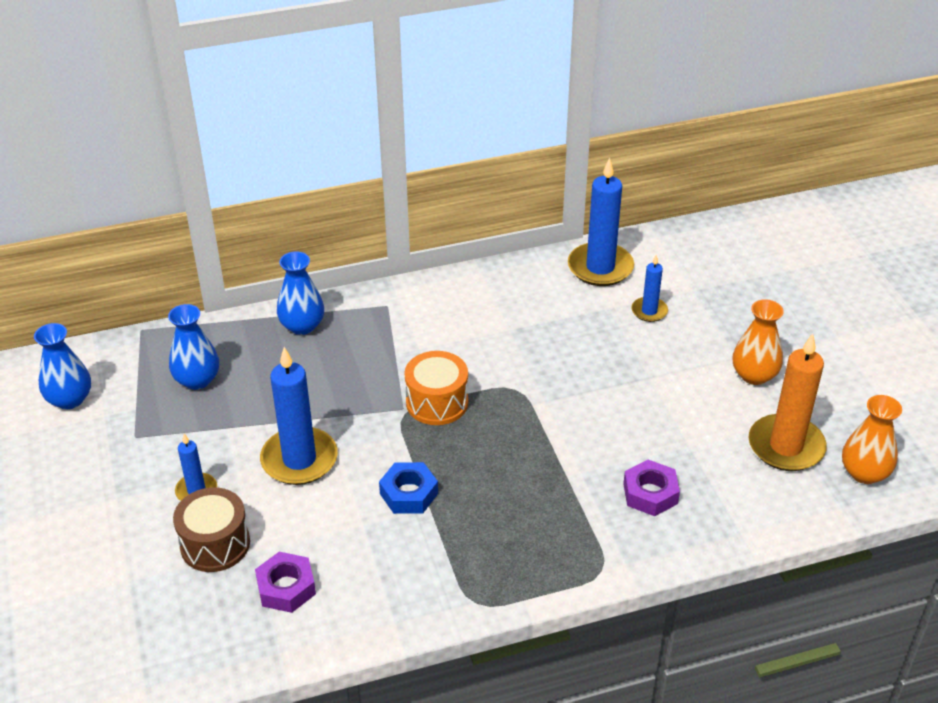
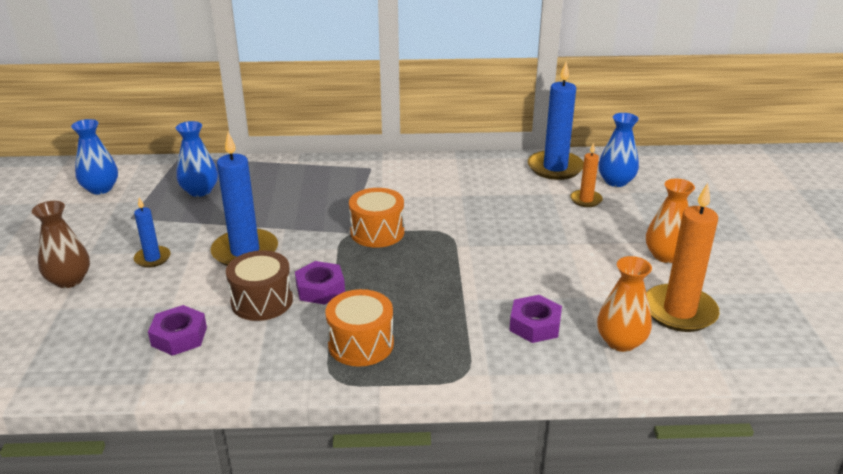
camera: 15 degrees right, 10 degrees down
(116, 541) = (69, 280): none -> brown vase
(215, 544) = (143, 296): brown drum -> brown drum (262, 301)
(302, 326) = (298, 171): blue vase -> blue vase (616, 181)
(409, 493) = (320, 289): blue nut -> purple nut
(483, 555) = (361, 344): none -> orange drum
(649, 311) = (586, 200): blue candle -> orange candle
(864, 473) = (753, 345): orange vase -> orange vase (621, 342)

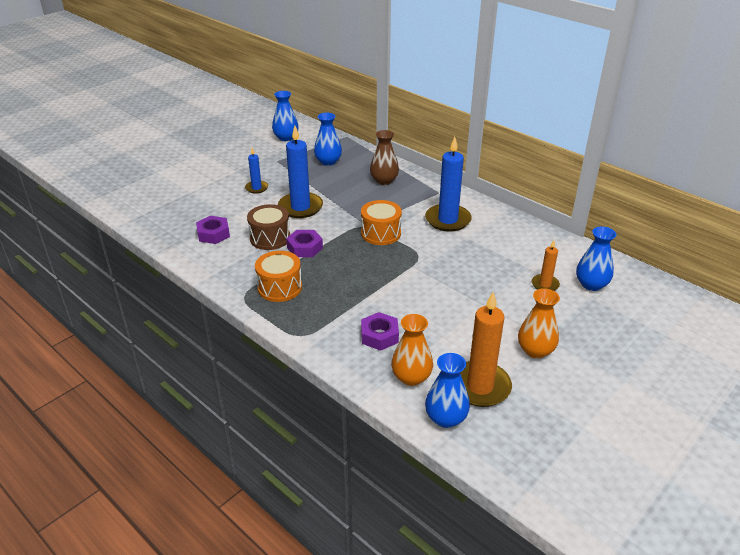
camera: 45 degrees right, 5 degrees up
(69, 280) = (210, 180): brown vase -> brown vase (384, 181)
(555, 168) = (562, 252): blue candle -> blue candle (448, 220)
(701, 355) = (446, 418): none -> blue vase

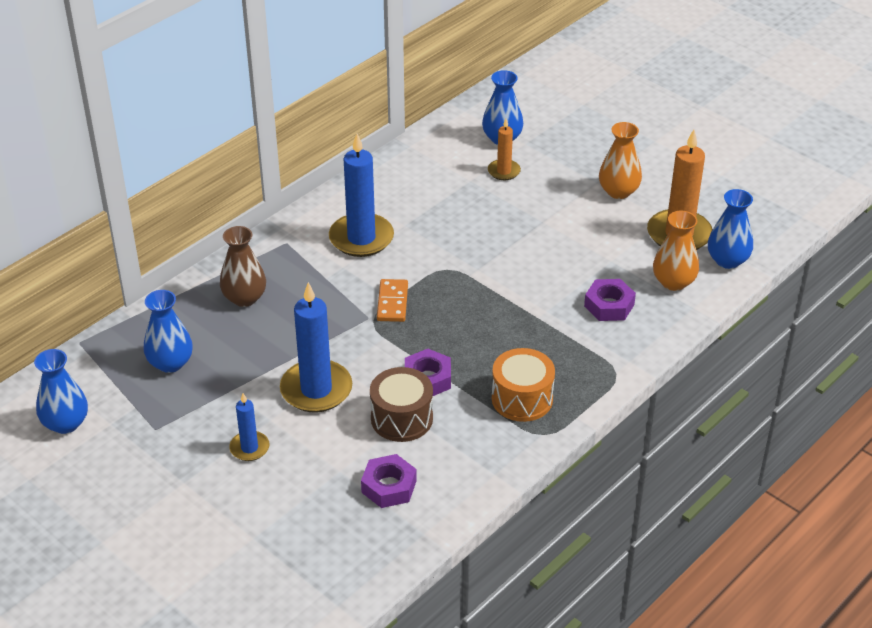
camera: 90 degrees left, 5 degrees up
(381, 233) = (392, 302): orange drum -> orange domino

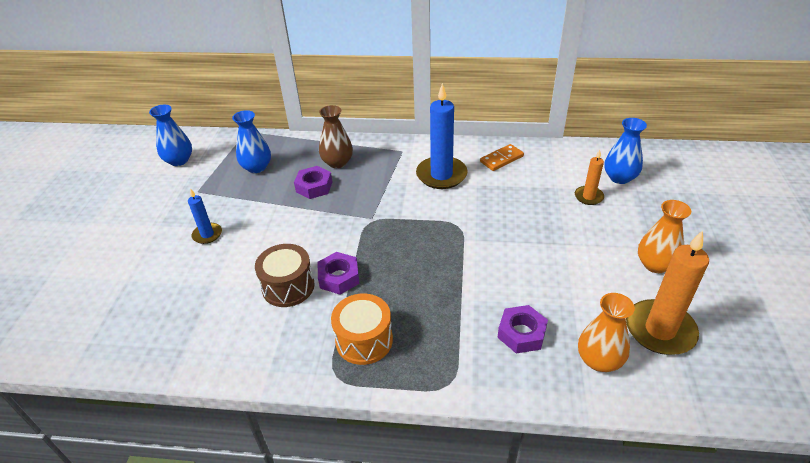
camera: 55 degrees right, 0 degrees up
(316, 389) = (283, 233): blue candle -> none
(389, 486) = (215, 318): purple nut -> purple nut (314, 187)
(392, 302) = (397, 220): orange domino -> orange domino (501, 159)
(727, 260) = (674, 383): blue vase -> none

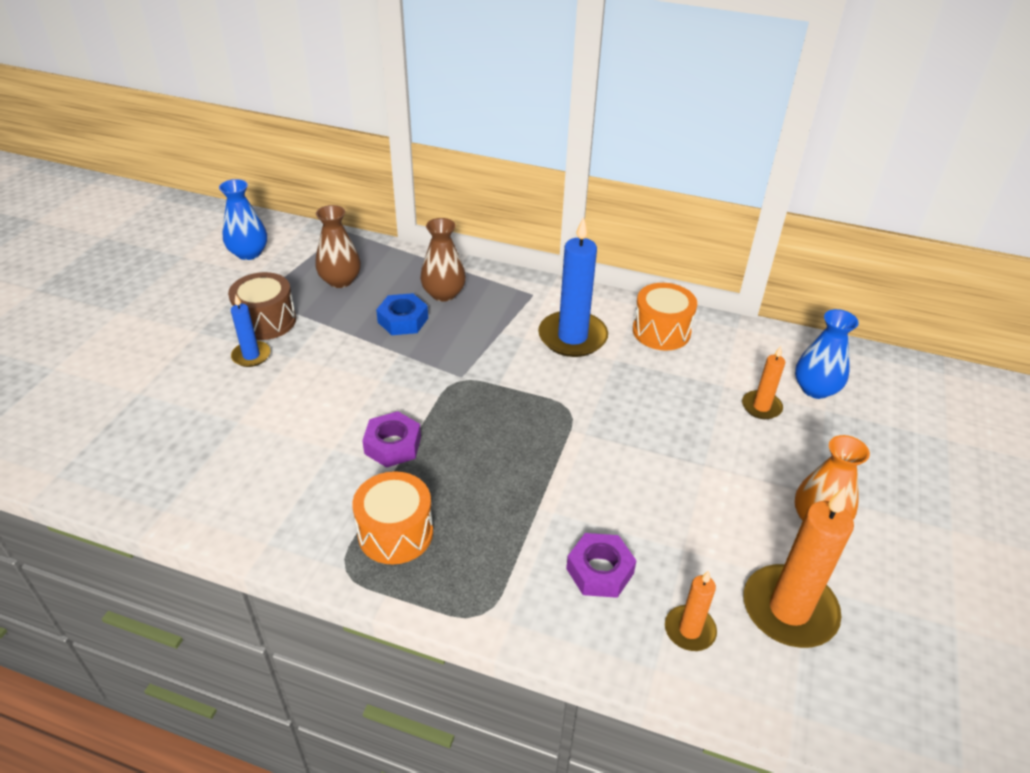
camera: 10 degrees right, 0 degrees up
(257, 167) = (340, 280): blue vase -> brown vase
(288, 287) = (326, 443): brown drum -> brown drum (266, 321)
(314, 187) = (403, 320): purple nut -> blue nut
(501, 159) = (661, 331): orange domino -> orange drum
(599, 360) = (689, 630): orange vase -> orange candle

